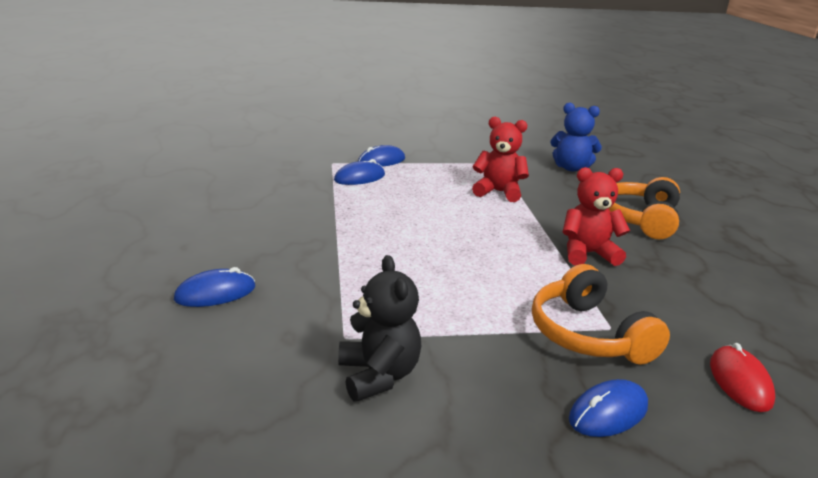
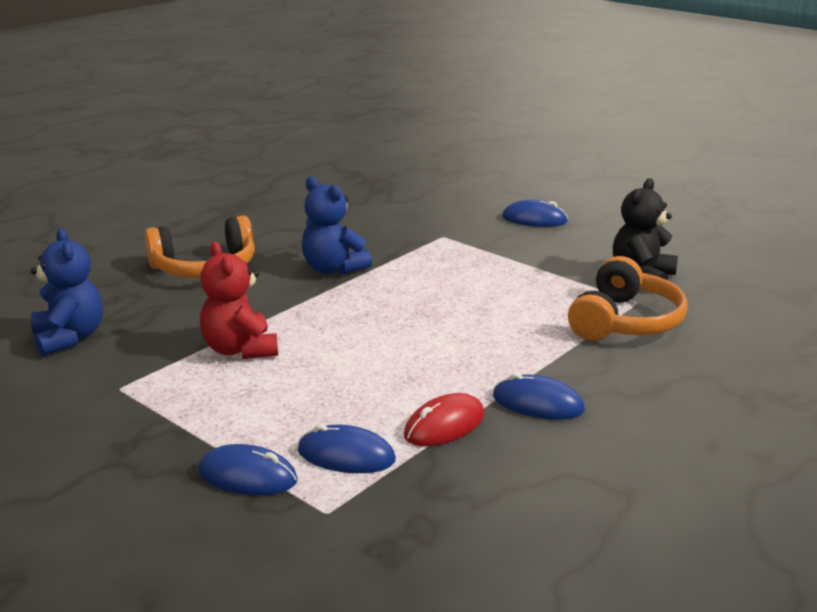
camera: 130 degrees left, 0 degrees up
(215, 293) = (715, 375): blue mouse -> blue mouse (538, 403)
(588, 254) = (333, 269): red teddy bear -> blue teddy bear
(588, 335) = (466, 240): orange headphones -> orange headphones (625, 321)
(740, 382) = (435, 200): red mouse -> red mouse (444, 425)

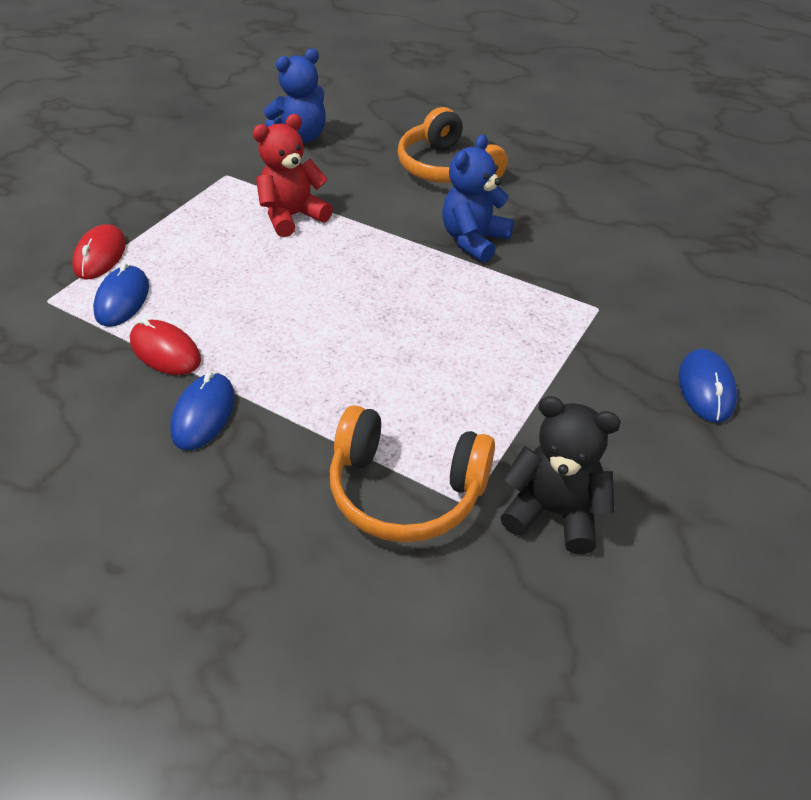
camera: 80 degrees right, 20 degrees up
(247, 476) = (100, 255): blue mouse -> red mouse

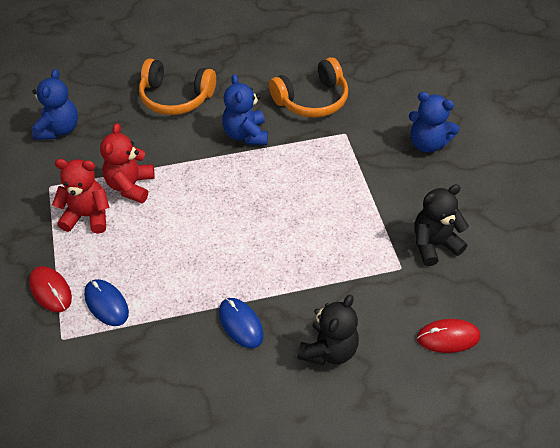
camera: 45 degrees left, 5 degrees up
(165, 351) = (174, 311): red mouse -> red mouse (448, 337)
(219, 217) = (87, 216): none -> red teddy bear
(250, 521) = (329, 350): none -> black teddy bear
(406, 490) = (371, 282): orange headphones -> orange headphones (312, 100)
(706, 388) = (427, 143): blue mouse -> blue teddy bear

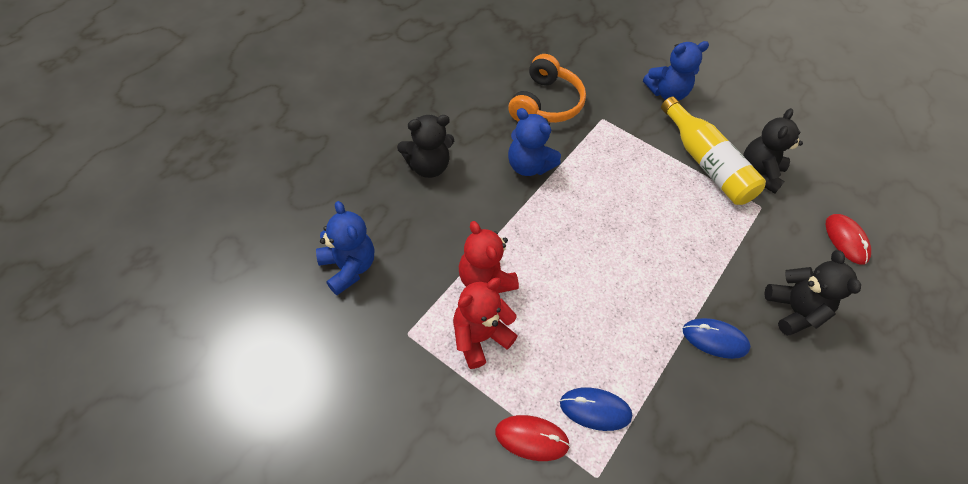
camera: 45 degrees left, 5 degrees up
(175, 97) = (428, 166): orange headphones -> black teddy bear
(393, 211) = (706, 163): none -> yellow bottle
(448, 337) = (846, 240): red mouse -> red mouse turned 60 degrees counterclockwise

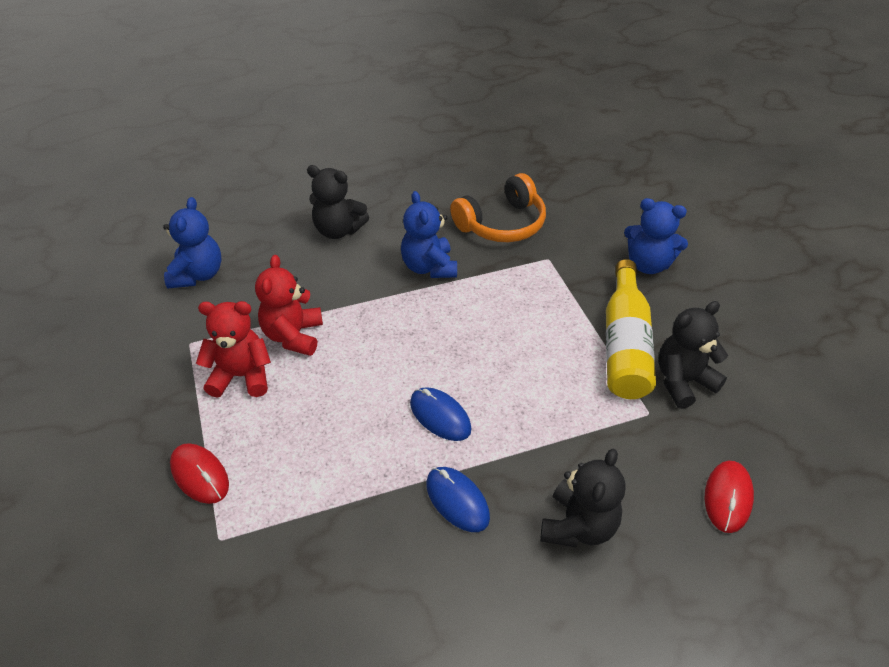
camera: 40 degrees right, 10 degrees down
(595, 410) = (276, 487): blue mouse -> blue mouse (440, 416)

